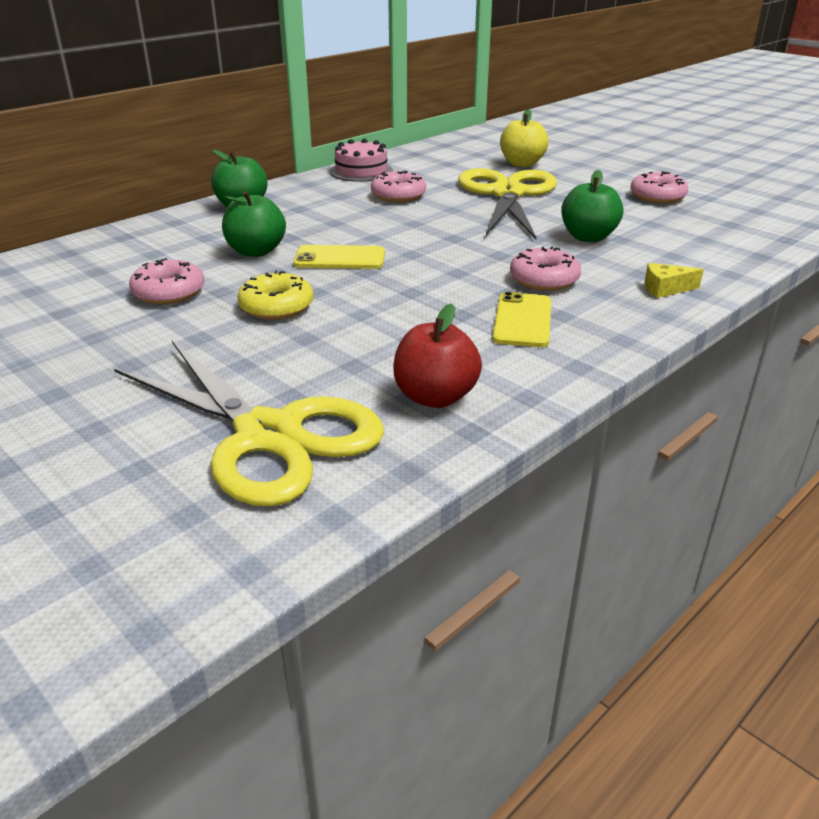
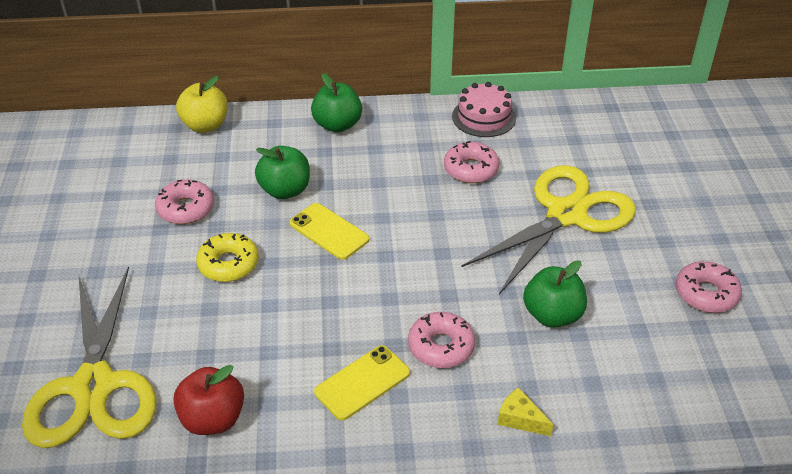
camera: 40 degrees right, 10 degrees up
(522, 164) = (644, 174): yellow apple -> yellow apple (205, 125)

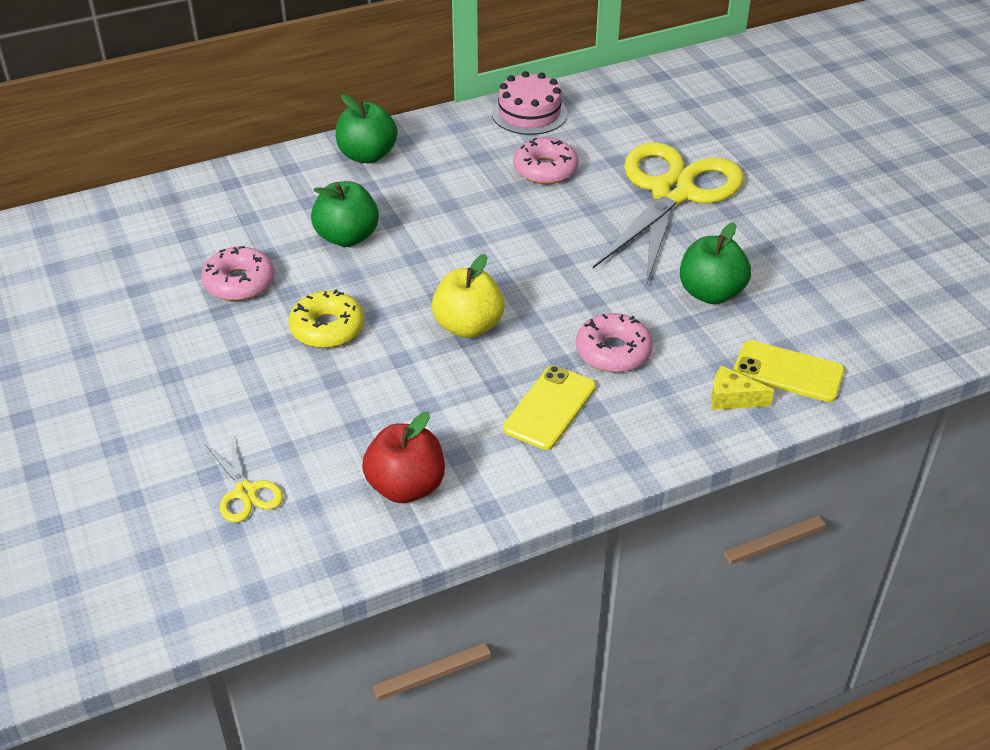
camera: 20 degrees left, 0 degrees up
(93, 386) = (245, 492): yellow scissors -> yellow scissors, size x0.41
(205, 125) = (207, 188): yellow apple -> yellow apple (468, 326)
(329, 231) = (424, 268): yellow phone -> yellow phone (788, 372)
(706, 294) = (851, 236): pink donut -> none

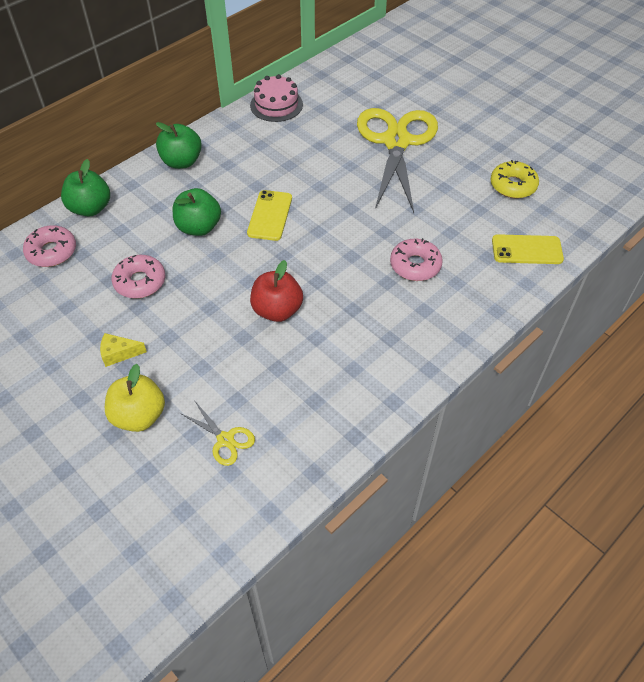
camera: 20 degrees left, 10 degrees up
(327, 328) = (220, 300): yellow donut -> yellow donut (513, 185)
(406, 487) = (331, 402): red apple -> red apple (277, 310)
(468, 326) = (314, 272): yellow apple -> yellow apple (139, 416)
(545, 170) = (307, 144): pink donut -> pink donut (52, 252)
(550, 408) = (395, 316): yellow phone -> yellow phone (270, 215)
(711, 293) = (454, 207): green apple -> green apple (90, 208)
(732, 398) = (503, 277): yellow cheese -> yellow cheese (119, 353)

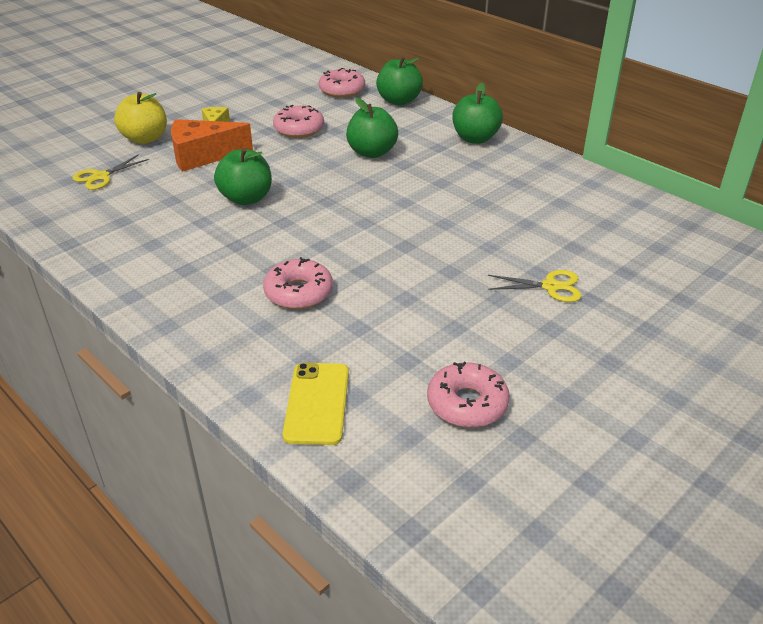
camera: 90 degrees right, 15 degrees down
(188, 355) = (203, 156): none -> orange cheese
(270, 215) = (390, 191): yellow phone -> none
(276, 105) = (601, 191): pink cake -> none
(277, 310) = (246, 198): red apple -> green apple
(396, 142) = (550, 287): yellow scissors -> yellow scissors, size x0.41
(513, 185) = (467, 404): yellow donut -> pink donut

